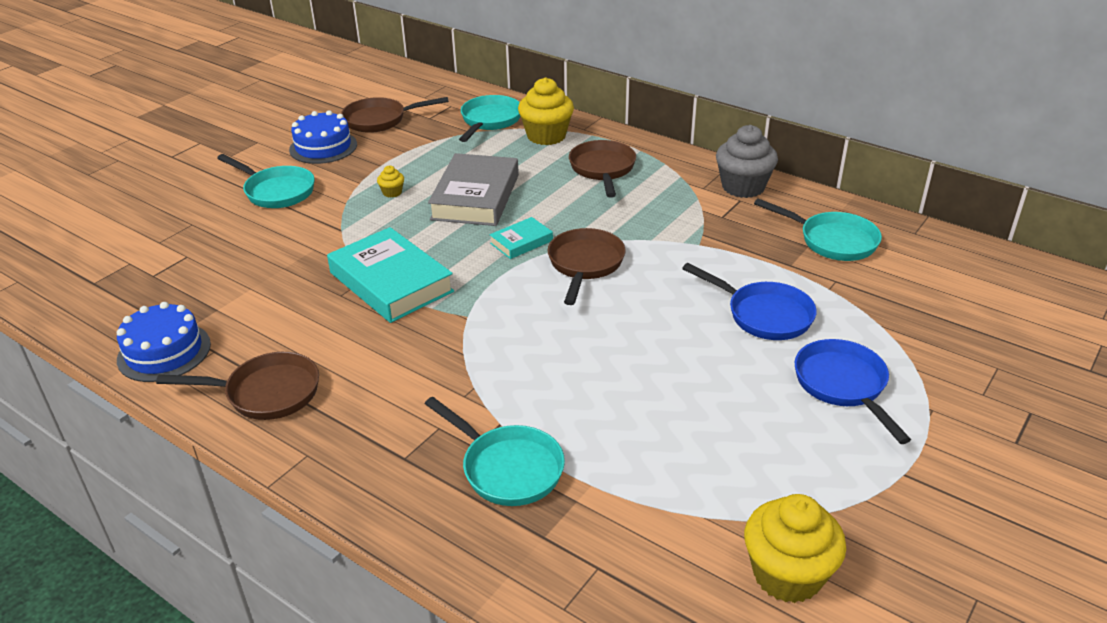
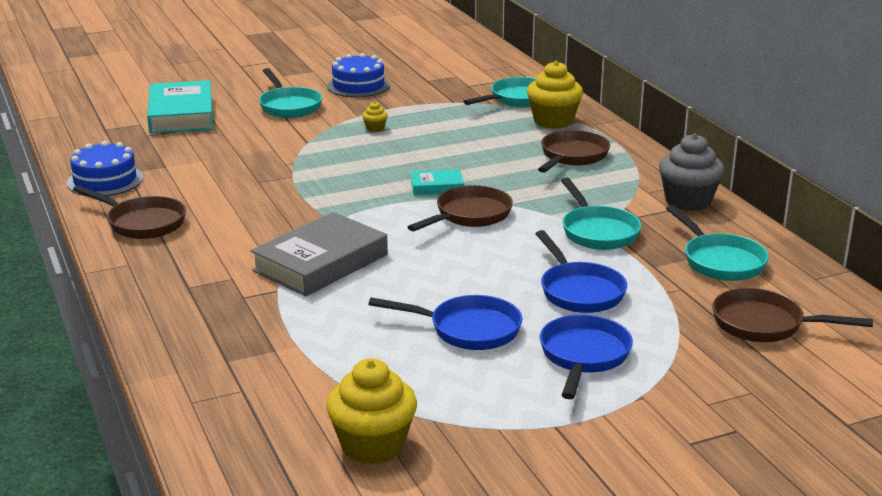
camera: 30 degrees right, 10 degrees down
(380, 120) = (425, 78): brown pan -> brown pan (765, 324)
(391, 282) = (304, 184): turquoise book -> turquoise book (181, 114)
(475, 197) = (438, 148): grey book -> grey book (321, 263)
(507, 468) = (250, 316): turquoise pan -> turquoise pan (597, 231)
(721, 397) = (468, 329): none -> blue pan

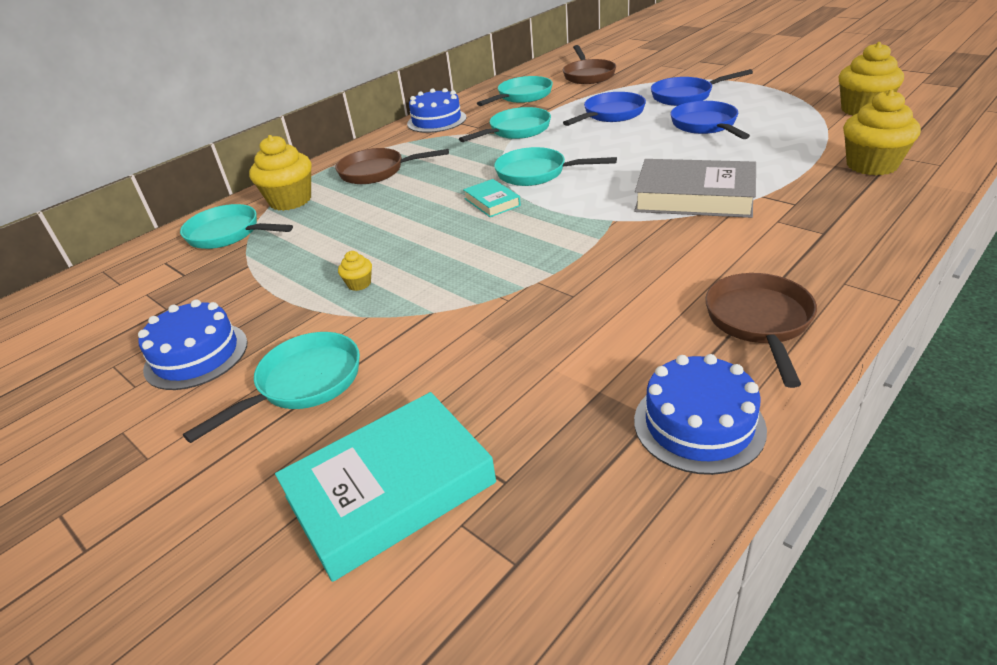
camera: 110 degrees left, 10 degrees up
(246, 367) = (871, 165): none -> yellow cupcake
(469, 215) = (536, 173): brown pan -> turquoise pan
(688, 201) = (436, 121): grey cupcake -> blue cake

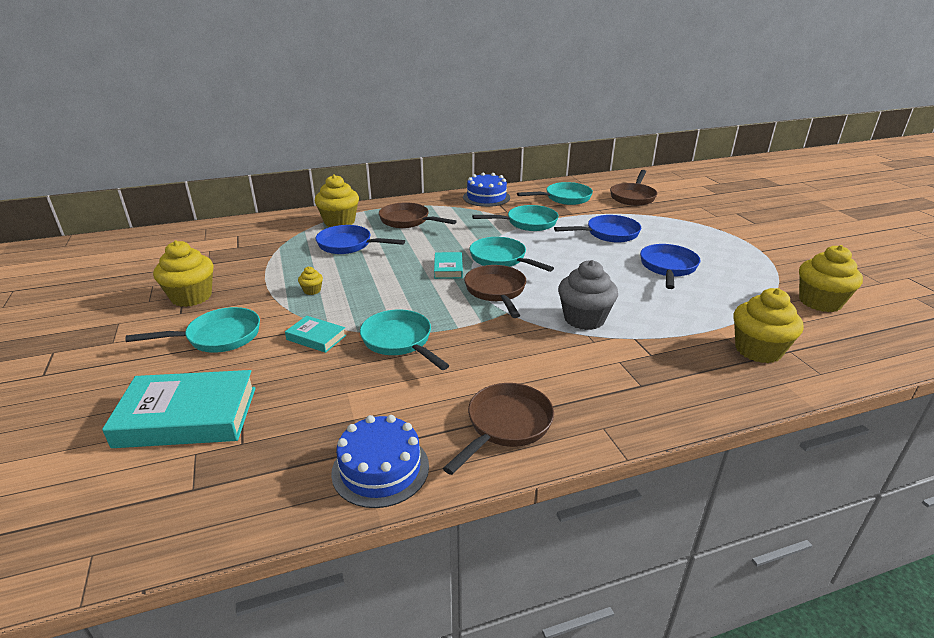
camera: 25 degrees right, 5 degrees down
(196, 355) = (191, 297): blue cake -> yellow cupcake
(228, 234) = (285, 230): turquoise pan -> turquoise pan (400, 341)
(436, 330) = (316, 337): none -> turquoise book
(574, 205) = (496, 291): none -> brown pan
(686, 96) = (685, 238): blue pan -> blue pan (349, 245)
(694, 197) = (584, 319): grey book -> grey cupcake

